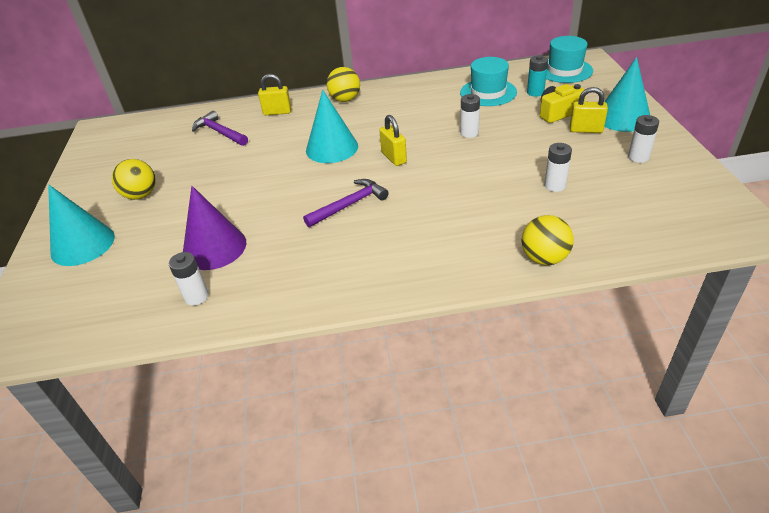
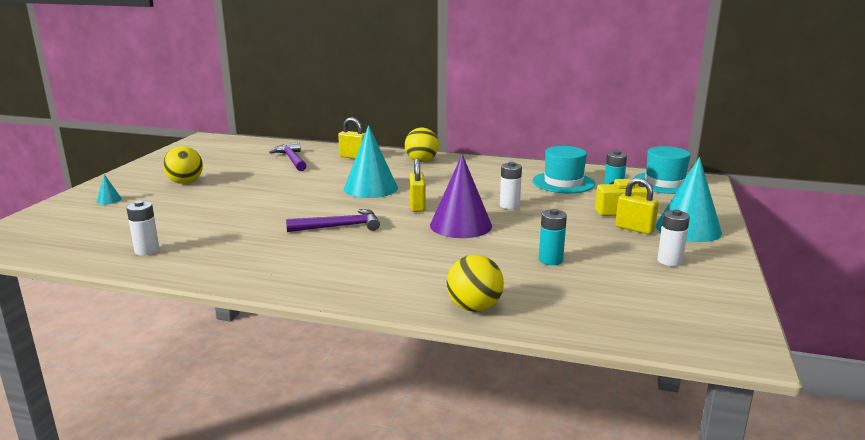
camera: 20 degrees right, 20 degrees down
(82, 244) = (109, 200): turquoise cone -> turquoise cone, size x0.41
(214, 248) = (198, 225): purple cone -> purple cone (461, 225)
(555, 185) = (550, 260): white battery -> turquoise battery

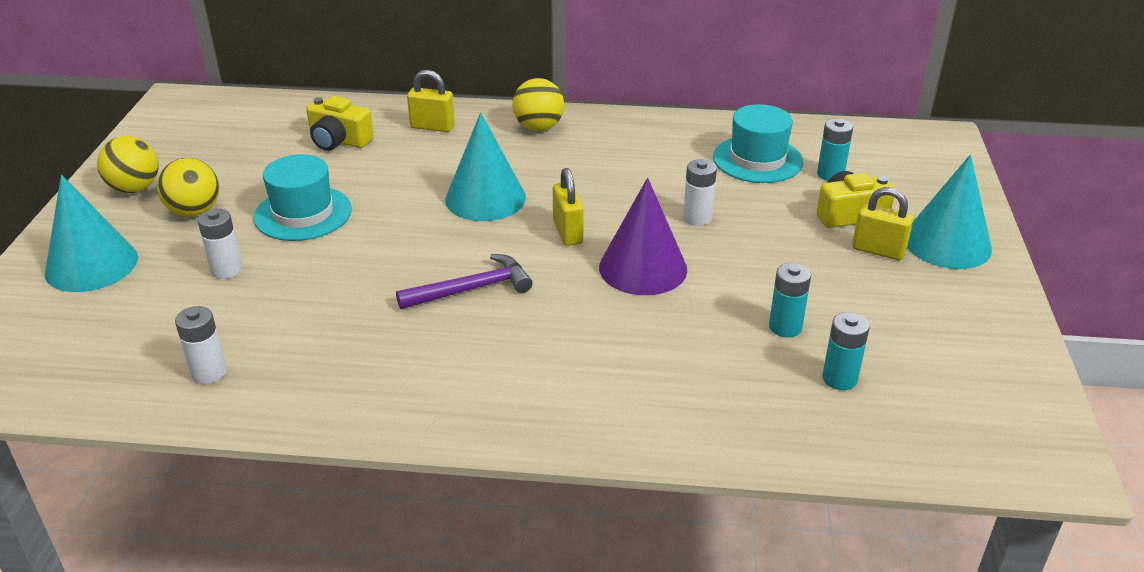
camera: 10 degrees left, 15 degrees up
(109, 200) = (91, 265): turquoise cone -> turquoise cone, size x2.46
(292, 159) = (339, 141): purple hammer -> yellow camera
(474, 308) = (713, 432): yellow ball -> yellow ball (135, 188)
(581, 289) = (839, 379): none -> turquoise battery
(664, 183) = (895, 148): turquoise hat -> turquoise hat (303, 213)
(669, 261) = (937, 311): white battery -> white battery (226, 270)

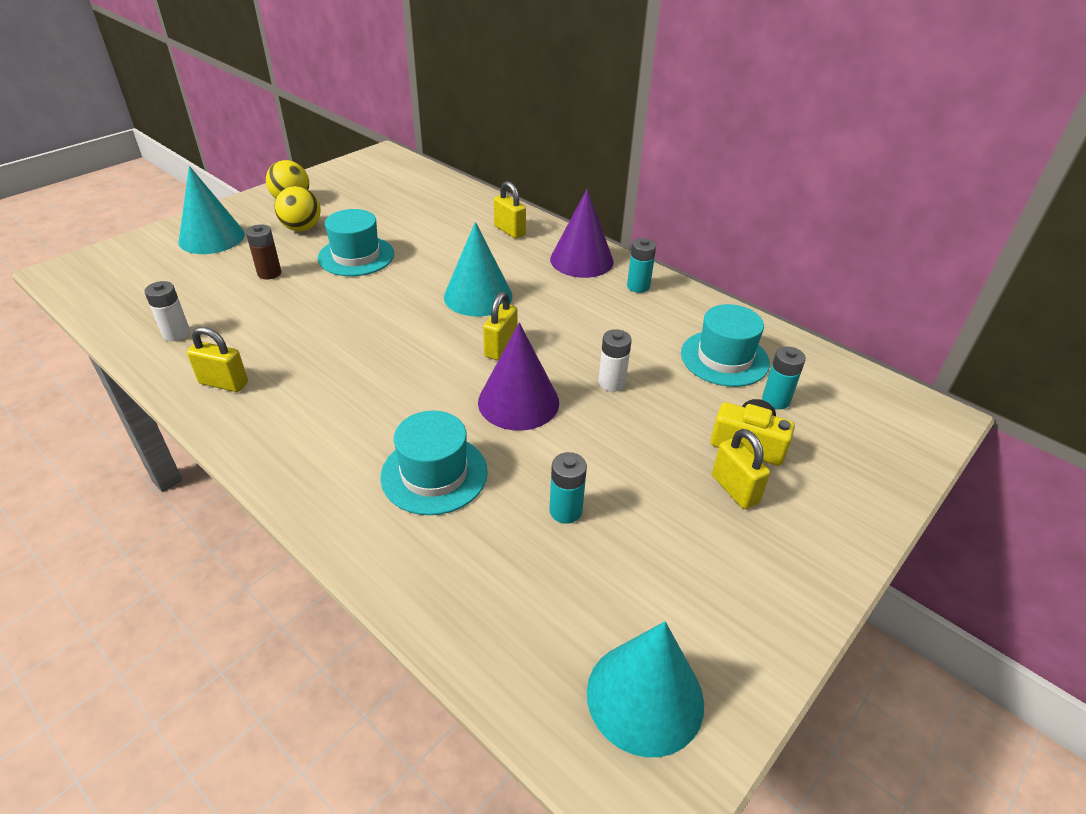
camera: 35 degrees right, 5 degrees up
(226, 270) = (269, 273): white battery -> brown battery
(339, 141) = (439, 217): yellow camera -> none
(339, 388) = (223, 383): none -> yellow padlock
(472, 289) = (385, 357): purple hammer -> none
(538, 127) = (581, 260): yellow ball -> purple cone
(650, 356) = (434, 474): none -> turquoise hat
(839, 379) = (553, 583): turquoise battery -> turquoise battery (638, 286)
(947, 243) = (813, 518): turquoise cone -> turquoise cone (645, 697)

